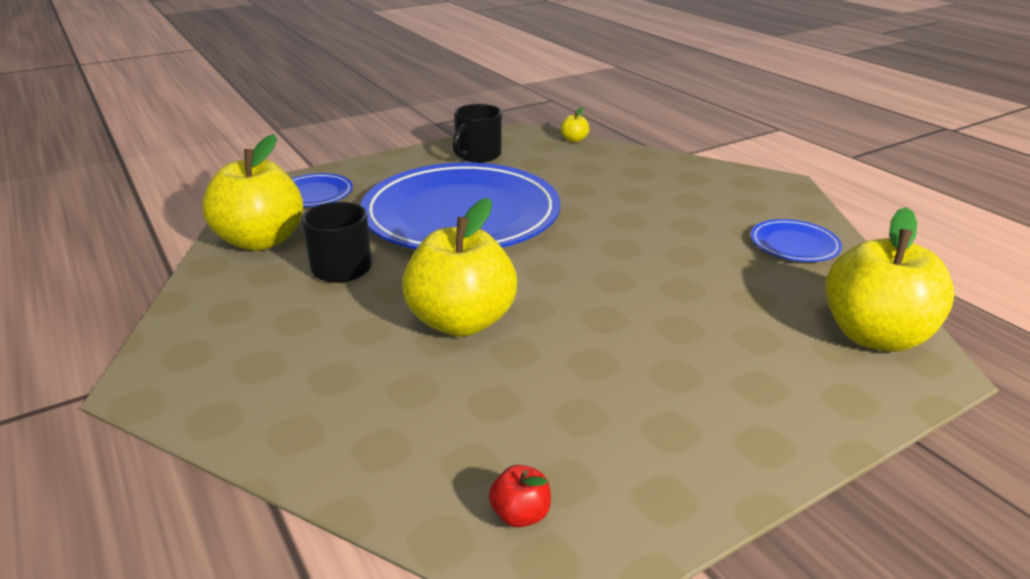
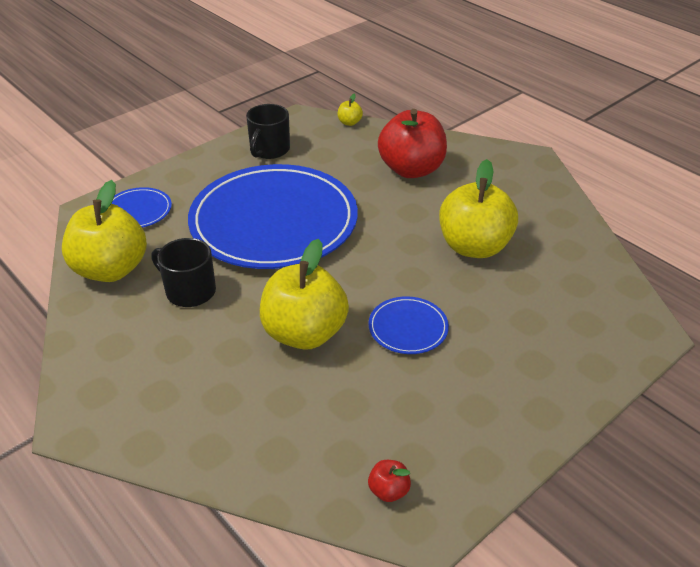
camera: 10 degrees left, 10 degrees up
(635, 182) = (411, 169): none -> red apple
(794, 244) = (546, 225): blue plate -> blue plate (408, 328)
(874, 336) = (610, 308): yellow apple -> yellow apple (474, 246)

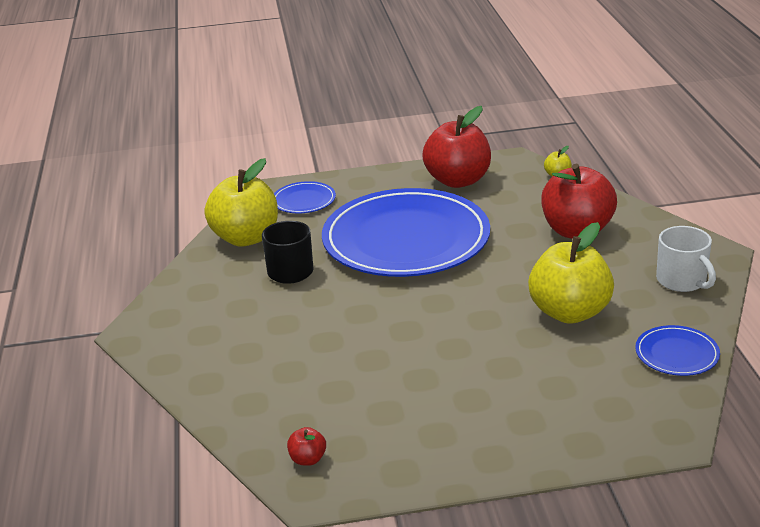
camera: 35 degrees right, 10 degrees down
(269, 150) = (458, 180): black mug -> red apple
(304, 333) = (350, 330): yellow apple -> none
(408, 328) = (440, 355): blue plate -> blue plate (676, 354)
(529, 190) = (682, 281): none -> white mug

